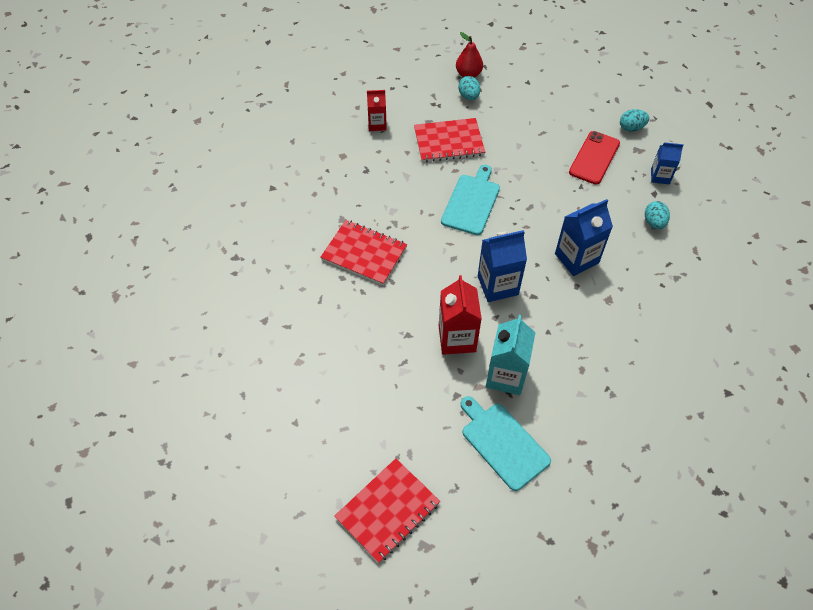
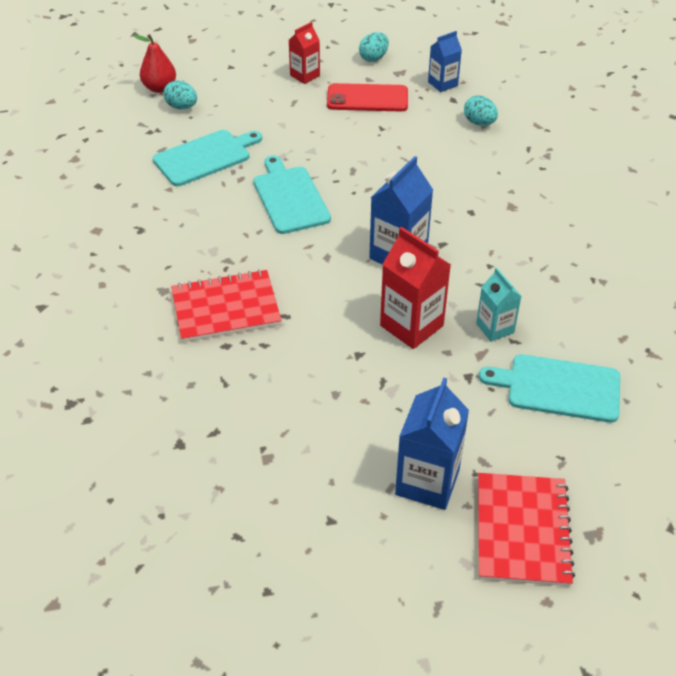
camera: 40 degrees left, 10 degrees down
(377, 124) = (105, 181): red carton -> red carton (305, 75)
(448, 142) = (205, 157): red notebook -> turquoise cutting board
(506, 376) = (495, 328): turquoise carton -> turquoise carton, size x0.61
(576, 258) = (445, 189): blue carton -> blue carton (427, 482)
(594, 158) = (367, 98): red phone -> red phone turned 75 degrees counterclockwise

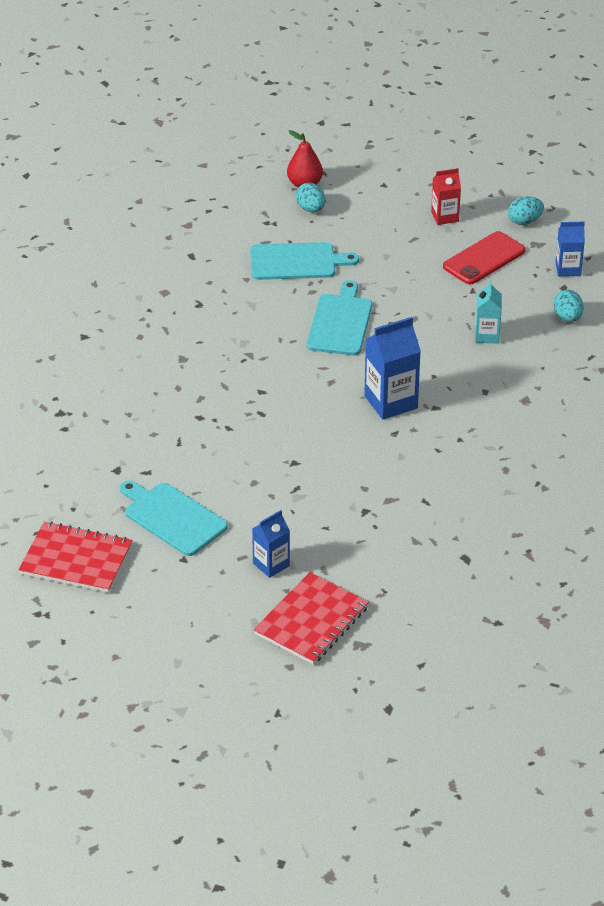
camera: 30 degrees right, 5 degrees down
(226, 308) = (220, 390): red notebook -> red notebook (76, 560)
(367, 98) = (484, 258): red phone -> red phone turned 75 degrees counterclockwise
(411, 325) = (353, 458): red carton -> none
(427, 482) = (271, 564): blue carton -> blue carton, size x0.61
(495, 328) = (418, 486): turquoise carton -> turquoise carton (487, 335)
(558, 388) = (428, 546): turquoise cutting board -> turquoise cutting board (172, 517)

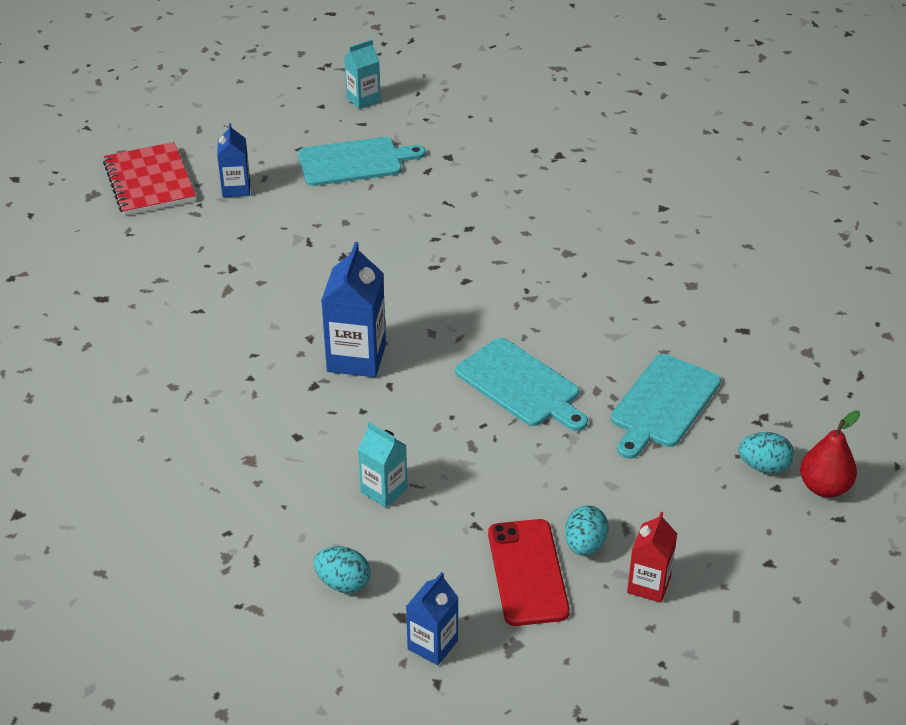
camera: 125 degrees right, 0 degrees up
(76, 560) = (363, 99): red notebook -> turquoise carton
(524, 221) = (572, 663): turquoise egg -> turquoise egg (585, 545)

